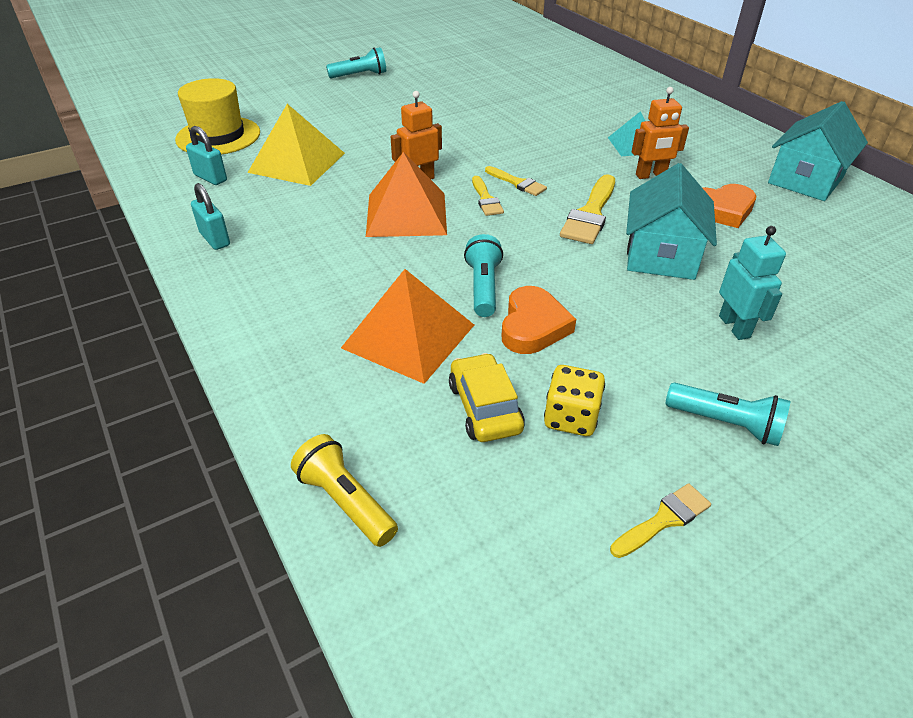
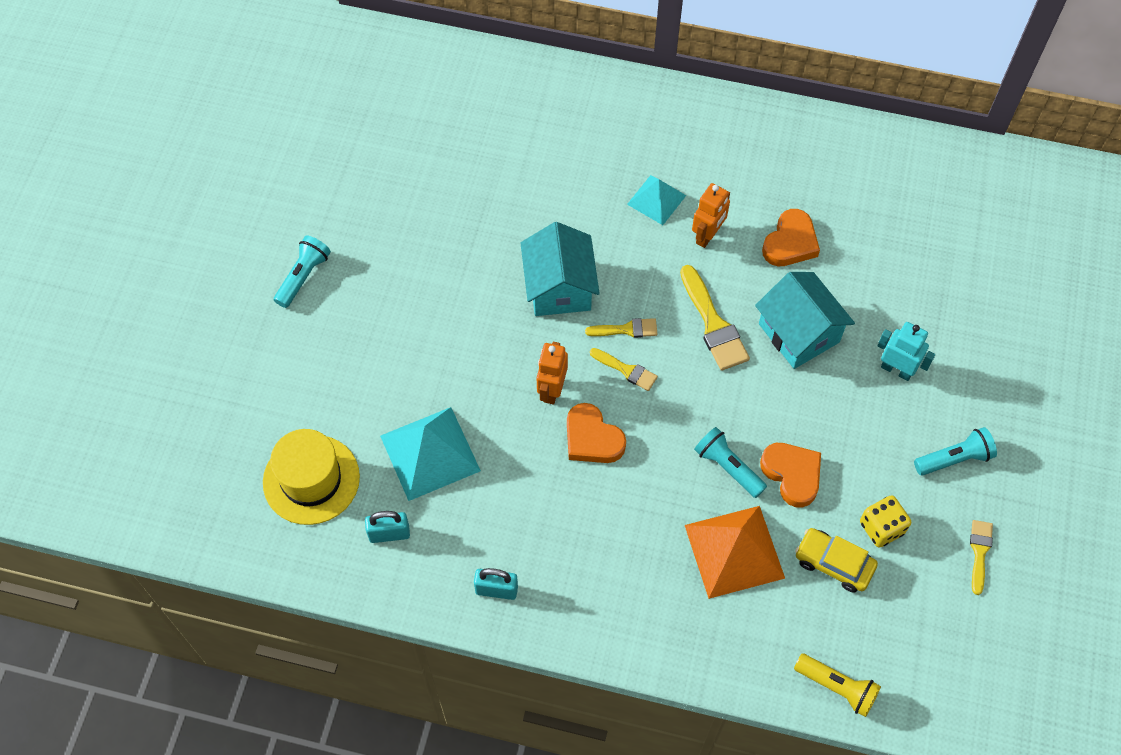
camera: 45 degrees left, 20 degrees up
(297, 162) = (430, 453): yellow pyramid -> turquoise pyramid
(345, 501) = (837, 687): yellow flashlight -> yellow flashlight turned 150 degrees counterclockwise
(406, 214) = (592, 438): orange pyramid -> orange heart
(805, 180) = (812, 151): turquoise house -> turquoise house (559, 287)

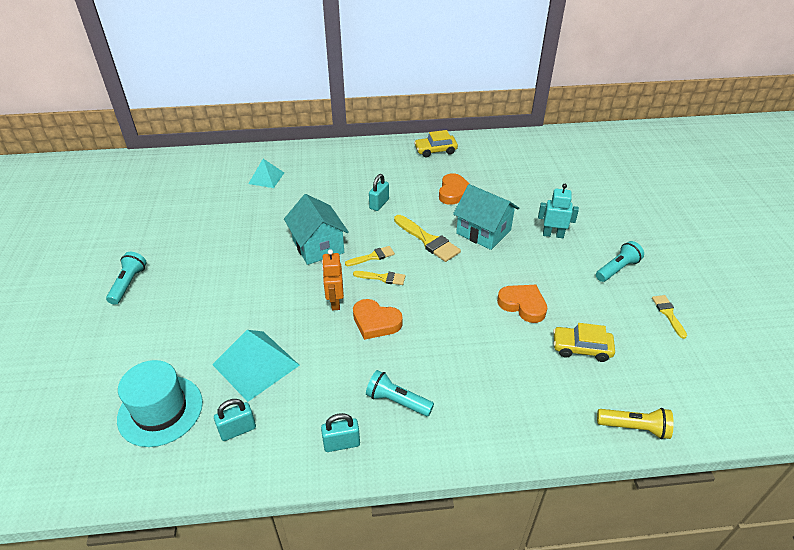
camera: 20 degrees left, 20 degrees down
(311, 479) = (160, 410): yellow hat -> turquoise hat
(656, 200) = (363, 191): turquoise pyramid -> turquoise pyramid (266, 178)
(671, 233) = (379, 204): none -> turquoise padlock
(707, 235) = (402, 200): orange robot -> none
(728, 467) = (478, 313): turquoise flashlight -> turquoise flashlight (397, 401)
(734, 551) = (510, 361): orange pyramid -> none
(800, 144) = (435, 150): none -> yellow car
(881, 528) = (598, 318): yellow dice -> none

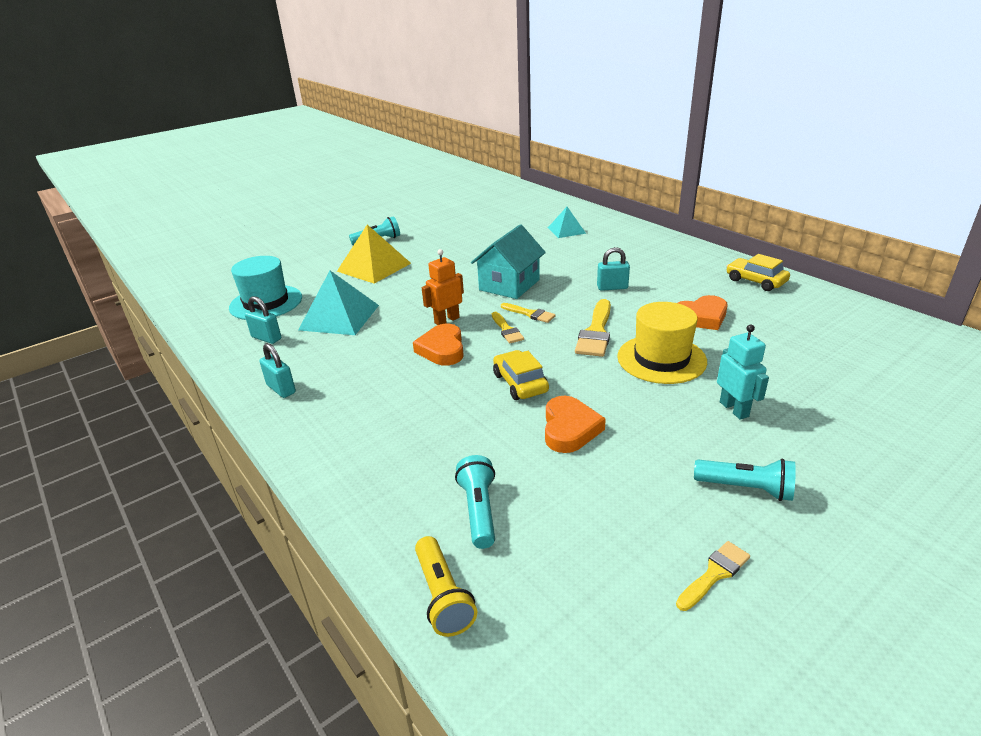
camera: 60 degrees right, 10 degrees down
(184, 307) = (374, 267): none -> yellow pyramid
(397, 401) = (351, 398): turquoise flashlight -> turquoise flashlight (479, 510)
(483, 232) = (661, 359): turquoise house -> yellow hat
(581, 348) = (544, 501): yellow car -> yellow car (520, 383)

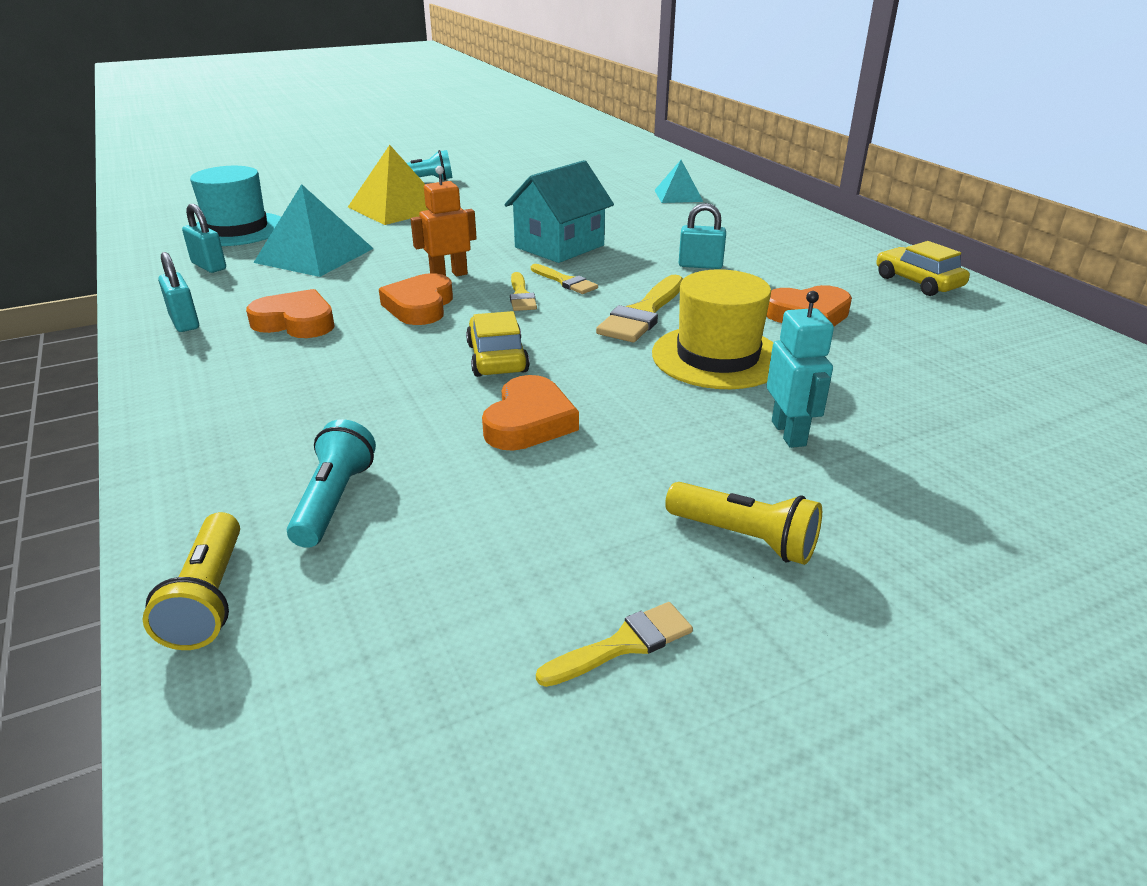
camera: 10 degrees right, 0 degrees up
(362, 376) = (296, 322): none -> orange heart
(746, 488) = (744, 538): turquoise flashlight -> yellow flashlight

